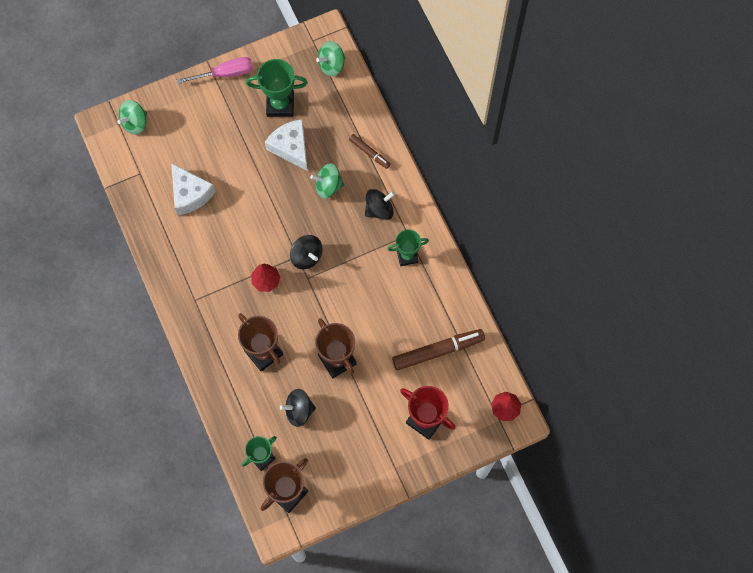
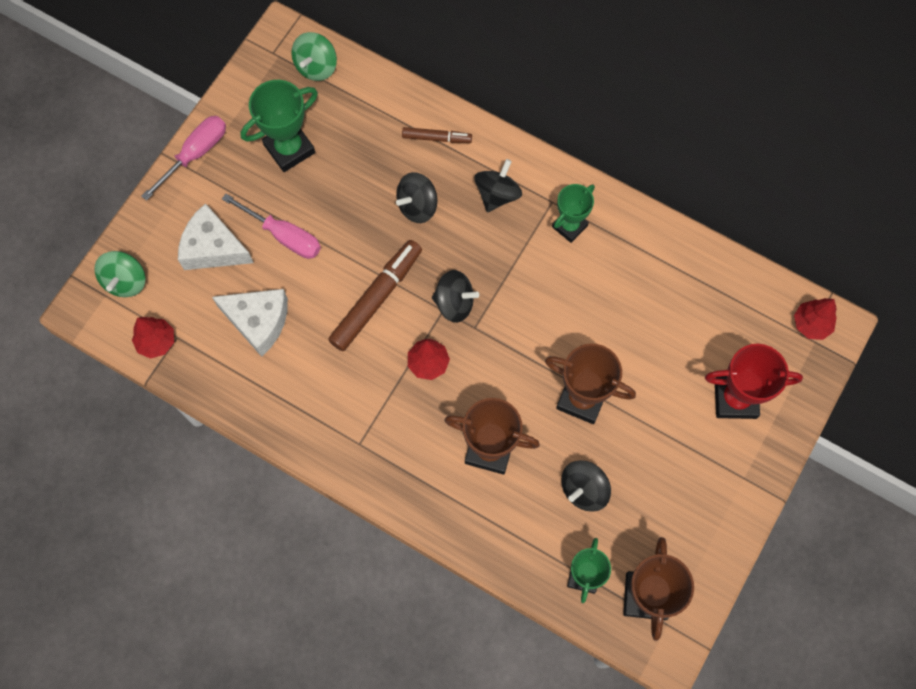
camera: 35 degrees left, 0 degrees up
(127, 169) = (157, 342): none -> red tree
(240, 154) = (283, 235): none -> pink screwdriver
(291, 147) = (340, 189): white cheese -> white cheese (213, 248)
(328, 186) = (417, 206): green spinning top -> black spinning top
(438, 351) = (687, 310): brown marker -> brown marker (376, 298)

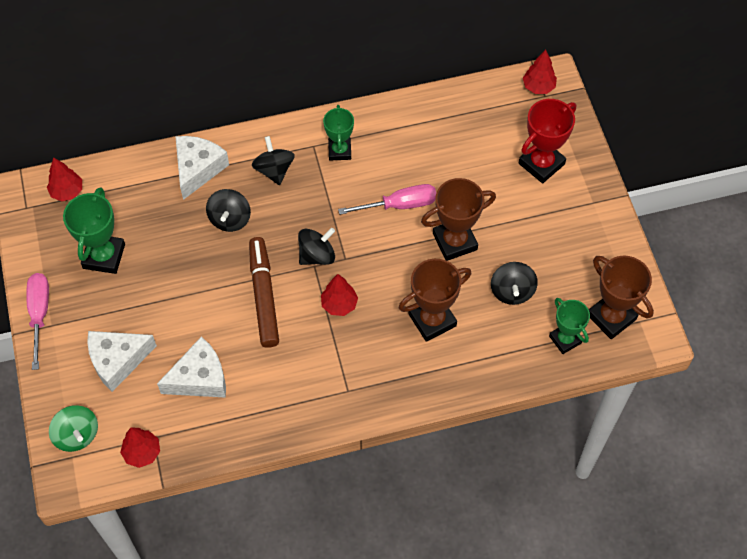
camera: 45 degrees left, 10 degrees down
(283, 235) = (159, 312): pink screwdriver -> pink screwdriver (399, 205)
(316, 67) = (67, 192): green spinning top -> red tree
(436, 138) = (198, 169): brown marker -> white cheese

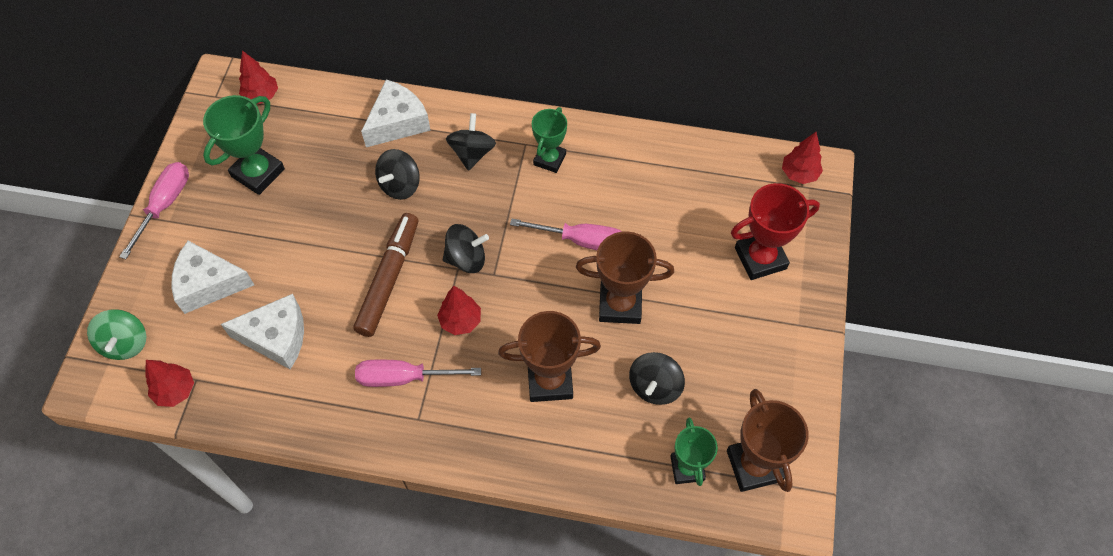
camera: 25 degrees right, 0 degrees up
(319, 365) = (404, 377): none -> pink screwdriver

